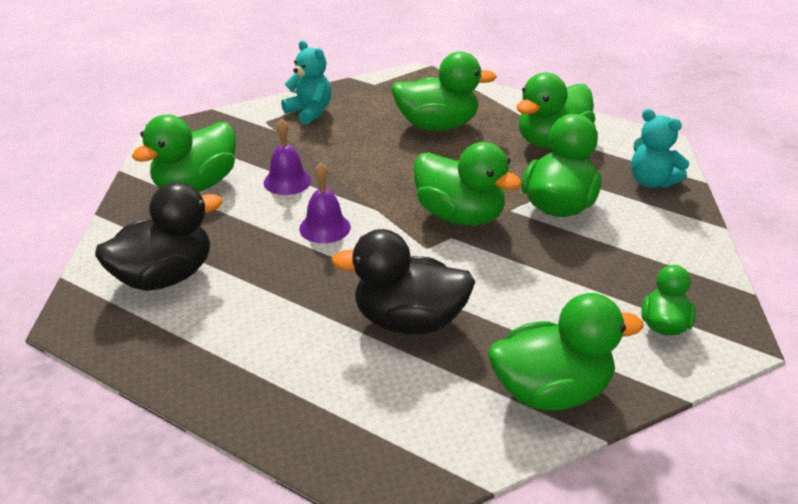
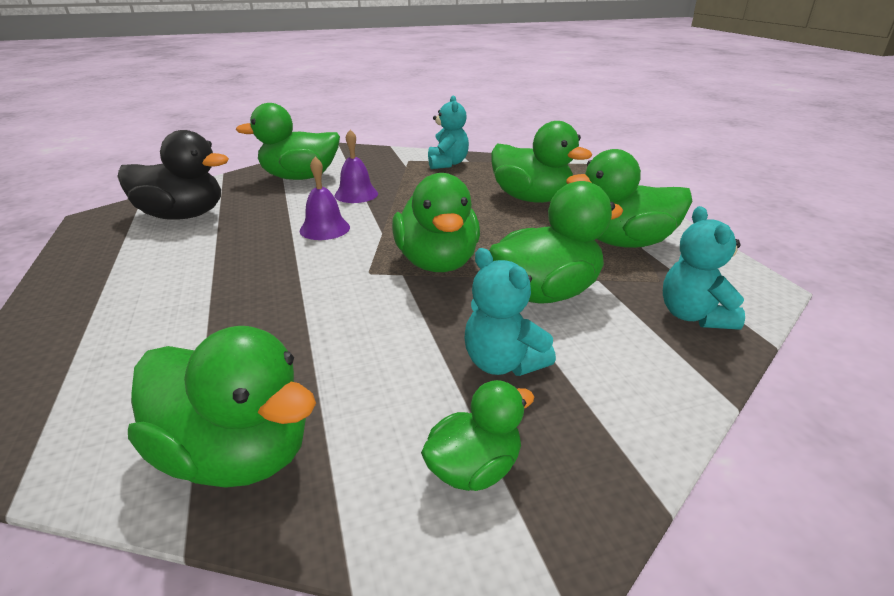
camera: 40 degrees right, 5 degrees down
(409, 321) = (252, 317): black duck -> none
(600, 264) = (502, 363): none -> turquoise teddy bear

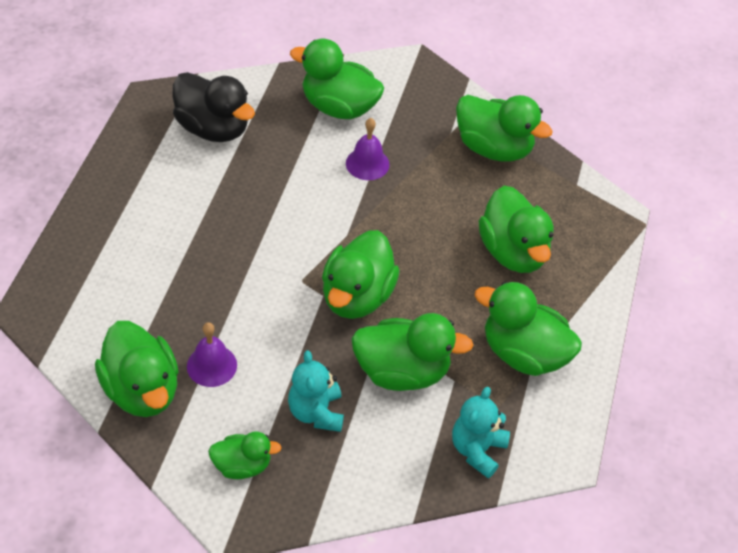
camera: 30 degrees right, 20 degrees up
(324, 229) = (307, 206): purple bell -> purple bell (212, 365)
(447, 164) = (494, 148): turquoise teddy bear -> green duck

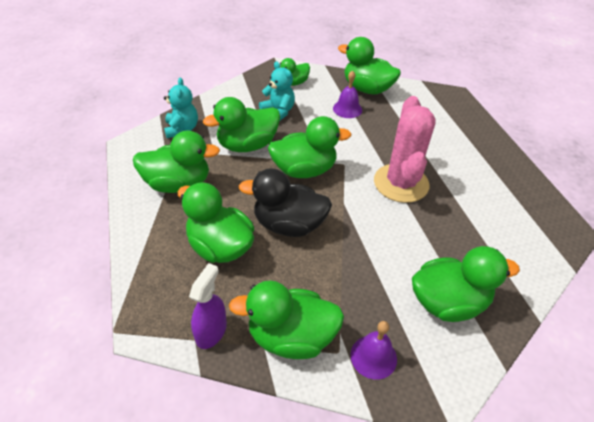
camera: 150 degrees right, 5 degrees down
(213, 128) = (505, 231): black duck -> black duck (288, 225)
(260, 224) = (401, 183): none -> pink cactus
(357, 296) = (304, 170): green duck -> green duck turned 90 degrees clockwise
(367, 163) = (378, 262): purple bell -> purple bell (373, 356)
(559, 183) = (211, 331): none -> purple spray bottle

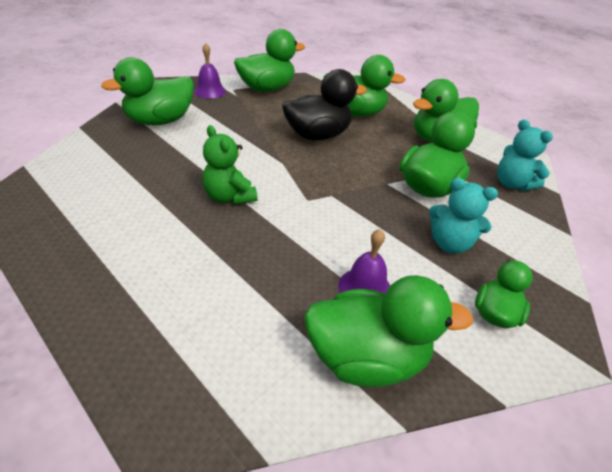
camera: 150 degrees right, 5 degrees down
(211, 331) = (315, 83): purple spray bottle -> none
(304, 170) = (345, 180): green duck -> none
(401, 183) = (229, 197): pink cactus -> green teddy bear

